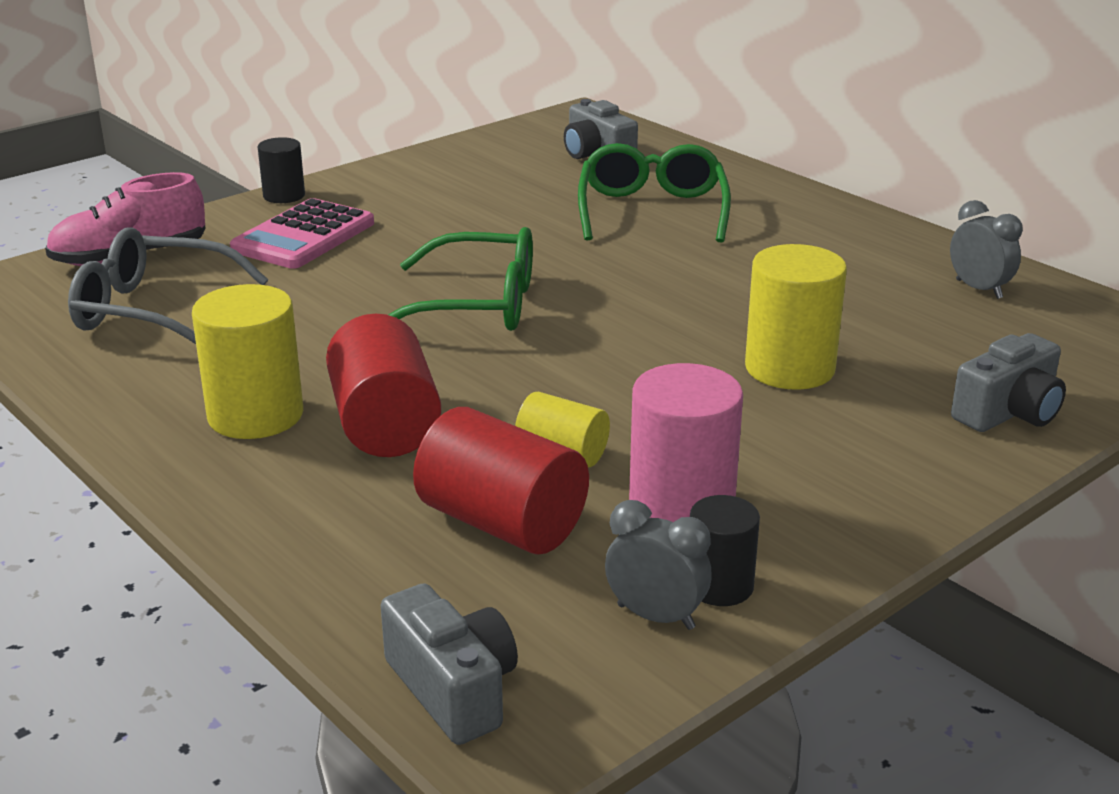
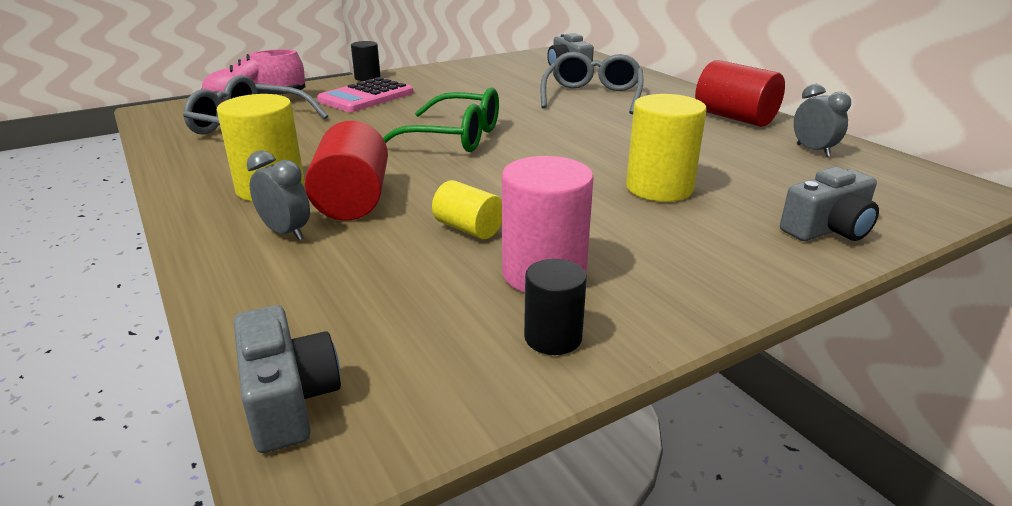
camera: 10 degrees right, 0 degrees up
(502, 523) = (400, 272): red cylinder -> red cylinder (734, 118)
(652, 210) = (592, 96): green glasses -> grey glasses
(656, 617) = (489, 357): grey clock -> grey clock (286, 233)

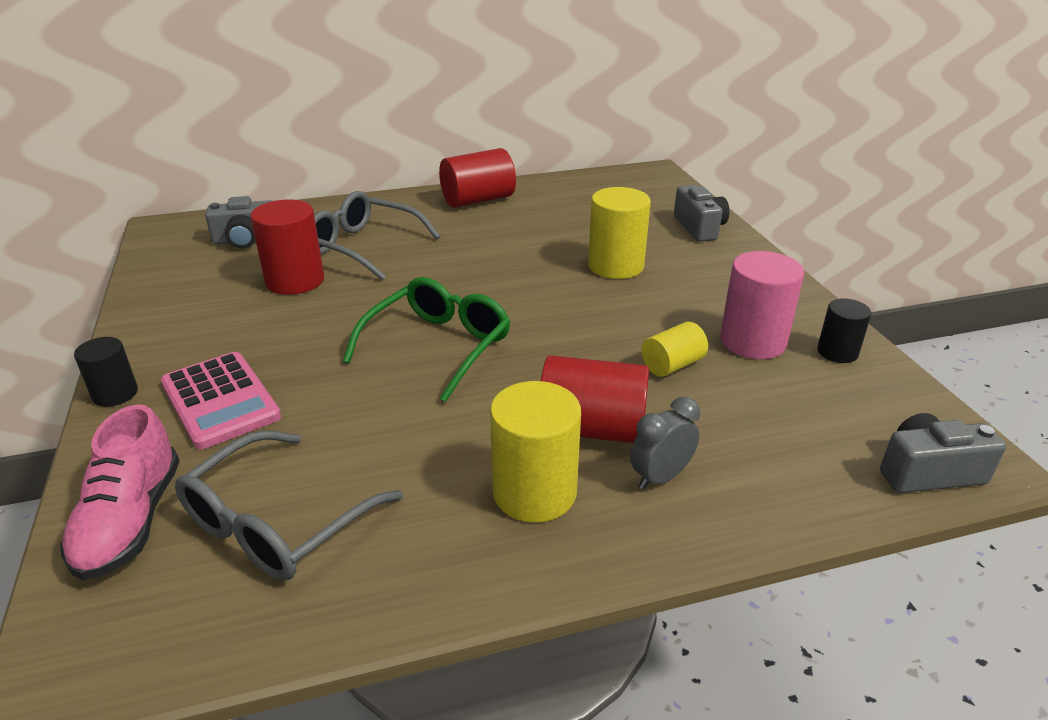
camera: 75 degrees left, 5 degrees up
(521, 88) = (295, 281): none -> red cylinder
(813, 150) = (567, 193): grey clock -> none

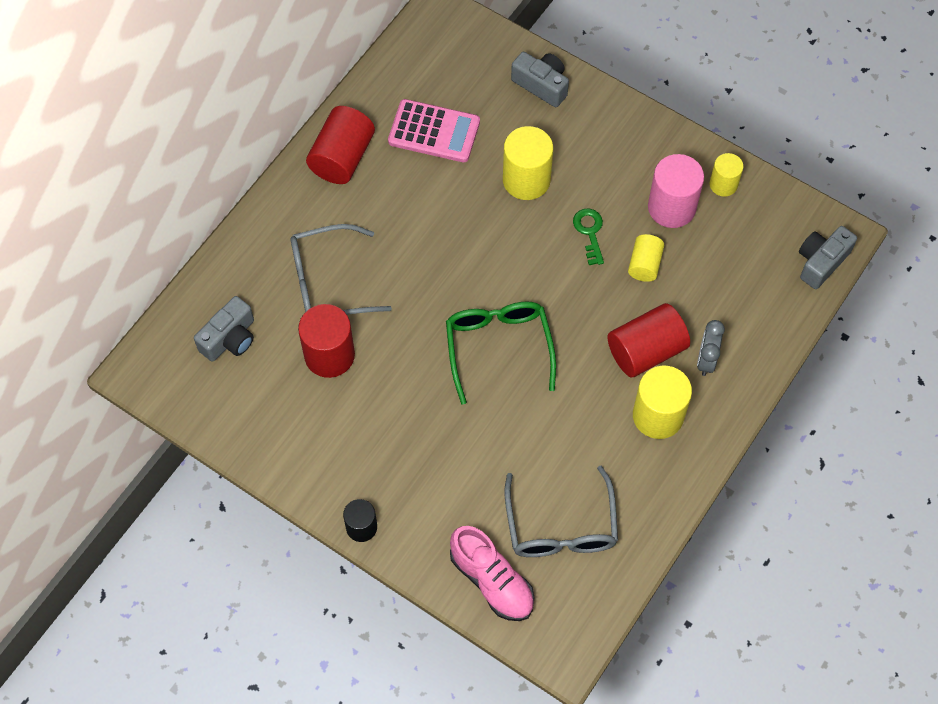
camera: 40 degrees left, 30 degrees up
(220, 400) = (428, 484): pink calculator -> pink calculator (434, 132)
(637, 319) = (589, 232): none -> green key
(837, 352) = (723, 184): black cylinder -> yellow cylinder

